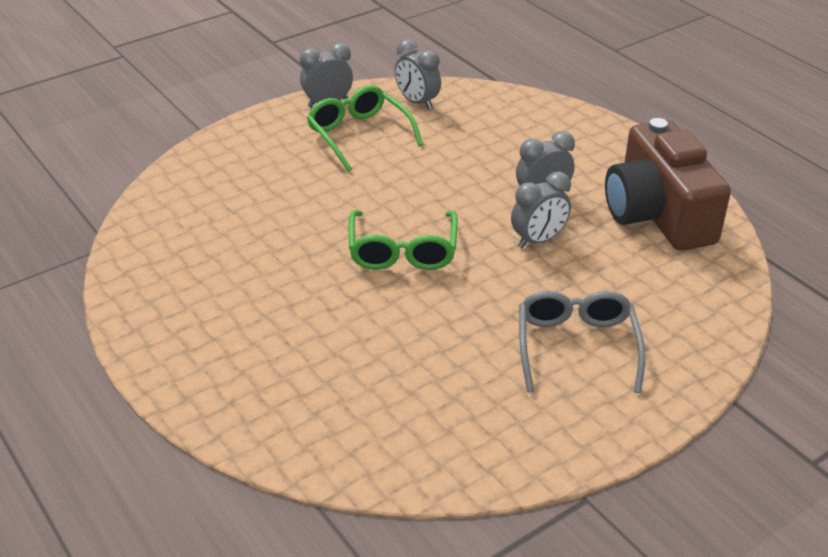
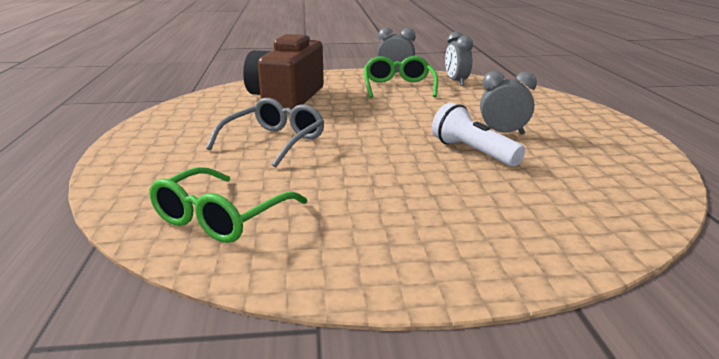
camera: 30 degrees right, 15 degrees down
(402, 251) = (358, 135): green glasses -> green glasses (221, 218)
(538, 240) = (473, 152): grey clock -> white flashlight
(576, 347) = (436, 216): grey glasses -> grey glasses (274, 142)
(657, 214) = (603, 161): brown camera -> brown camera (286, 98)

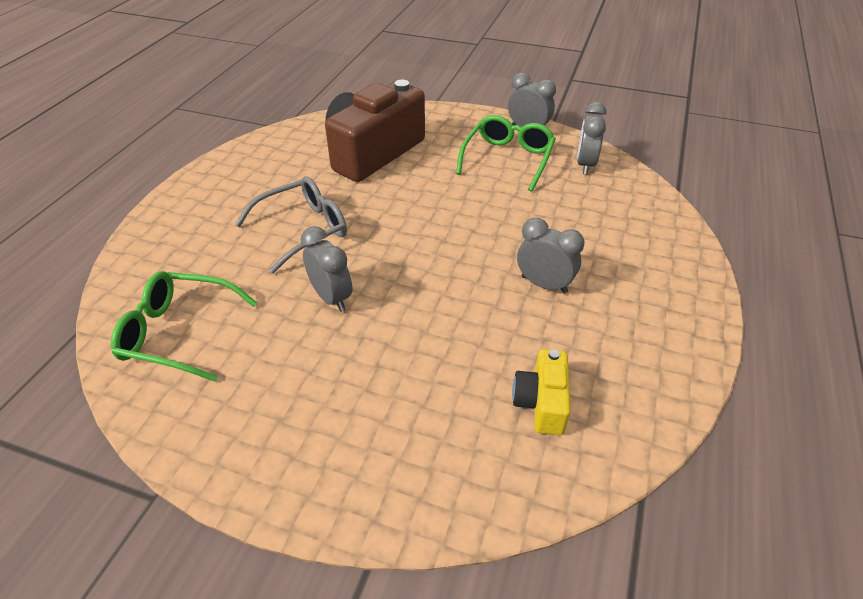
camera: 25 degrees right, 20 degrees up
(221, 218) = (179, 333): green glasses -> green glasses turned 45 degrees clockwise
(346, 170) = (331, 297): none -> grey clock
(473, 152) = (479, 309): white flashlight -> none
(580, 184) = (541, 403): none -> yellow camera

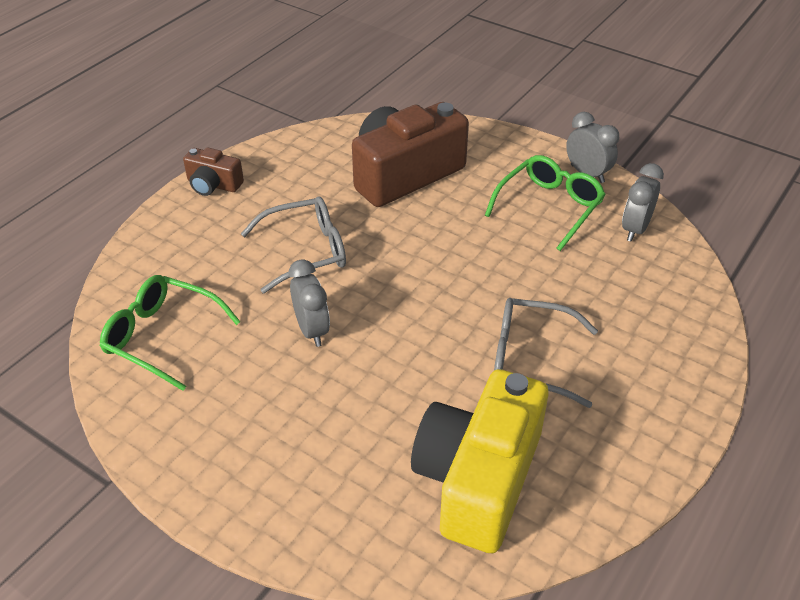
camera: 15 degrees right, 0 degrees up
(195, 187) = (213, 184): none -> brown camera
(541, 403) = (478, 479): yellow camera -> yellow camera, size x2.08
(544, 284) = (530, 359): grey clock -> grey glasses

